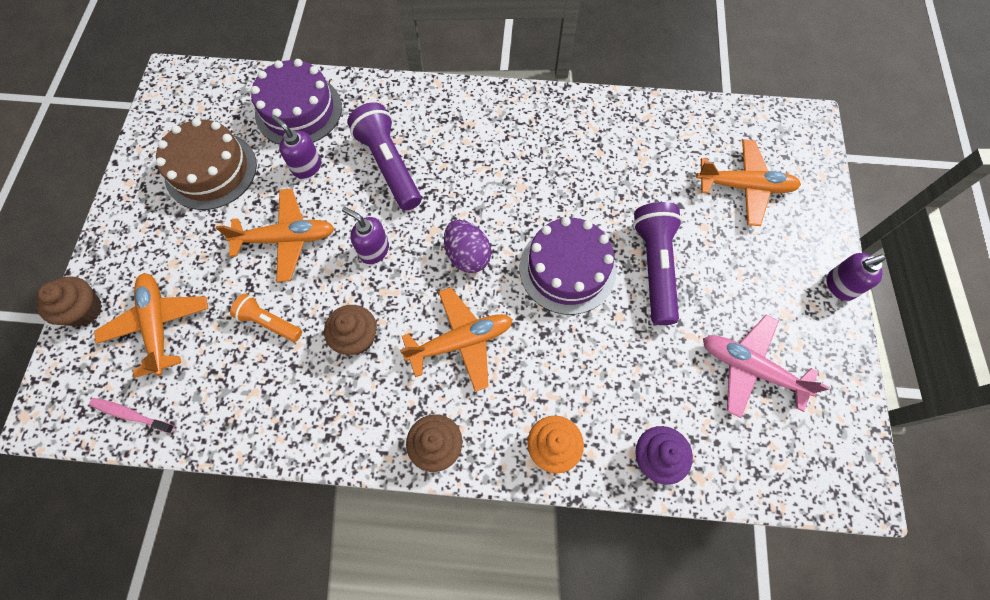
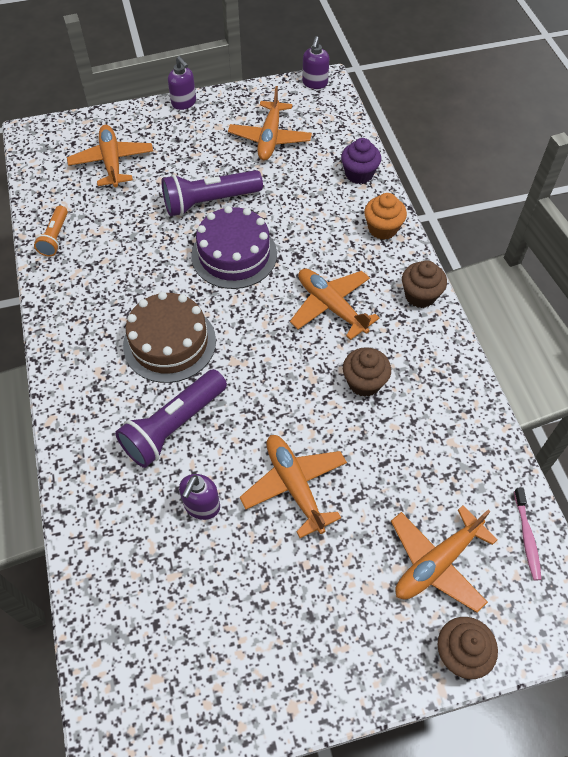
camera: 110 degrees left, 10 degrees down
(211, 170) = (241, 611): brown cake -> brown cake (169, 343)
(269, 322) = (385, 460): orange flashlight -> orange flashlight (55, 237)
(298, 110) = (127, 552): purple cake -> none
(374, 250) = (275, 402): purple soap dispenser -> purple soap dispenser (315, 83)
(467, 255) = (250, 327): purple egg -> none
(750, 368) = (270, 138): pink plane -> orange plane

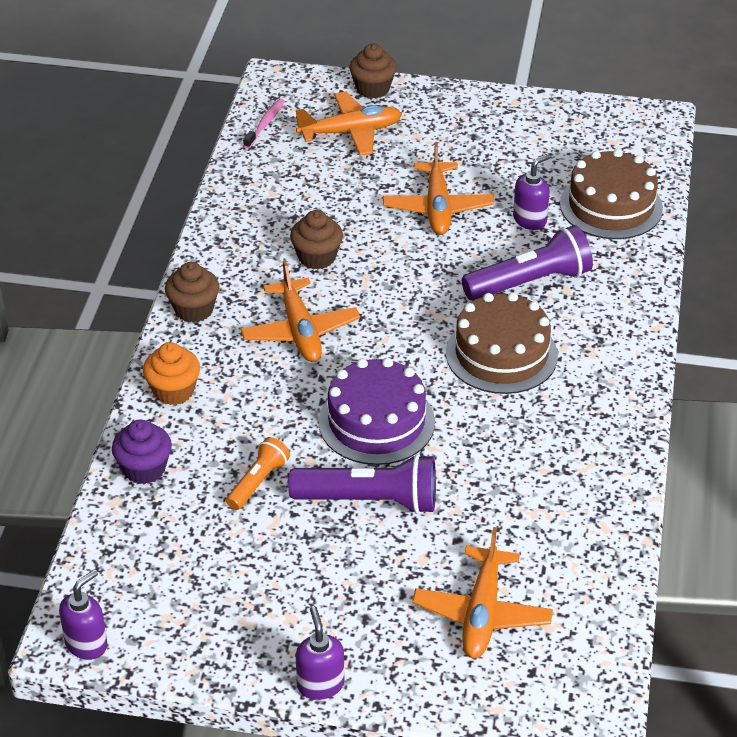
camera: 155 degrees left, 15 degrees down
(55, 237) = (601, 523): orange flashlight -> orange flashlight (258, 482)
(128, 561) = (611, 206): none -> brown cake
(270, 138) = (226, 568): orange plane -> none

